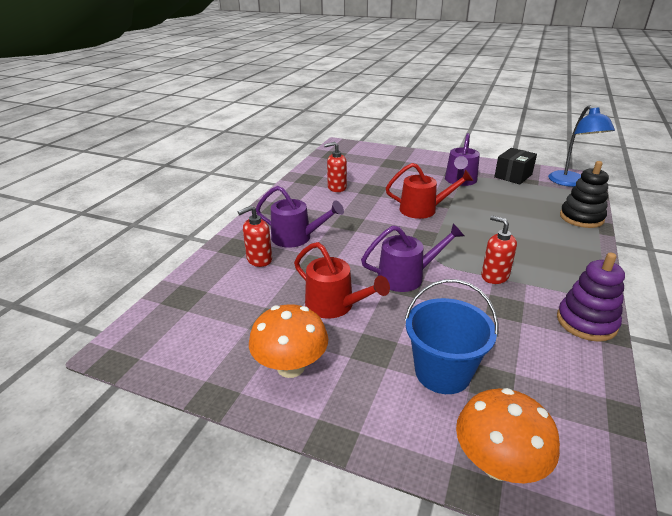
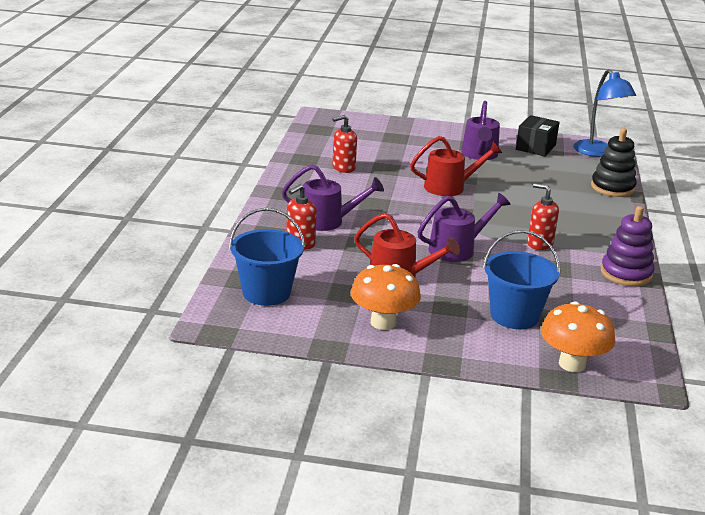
camera: 15 degrees left, 5 degrees down
(194, 315) = (266, 293): none -> blue bucket

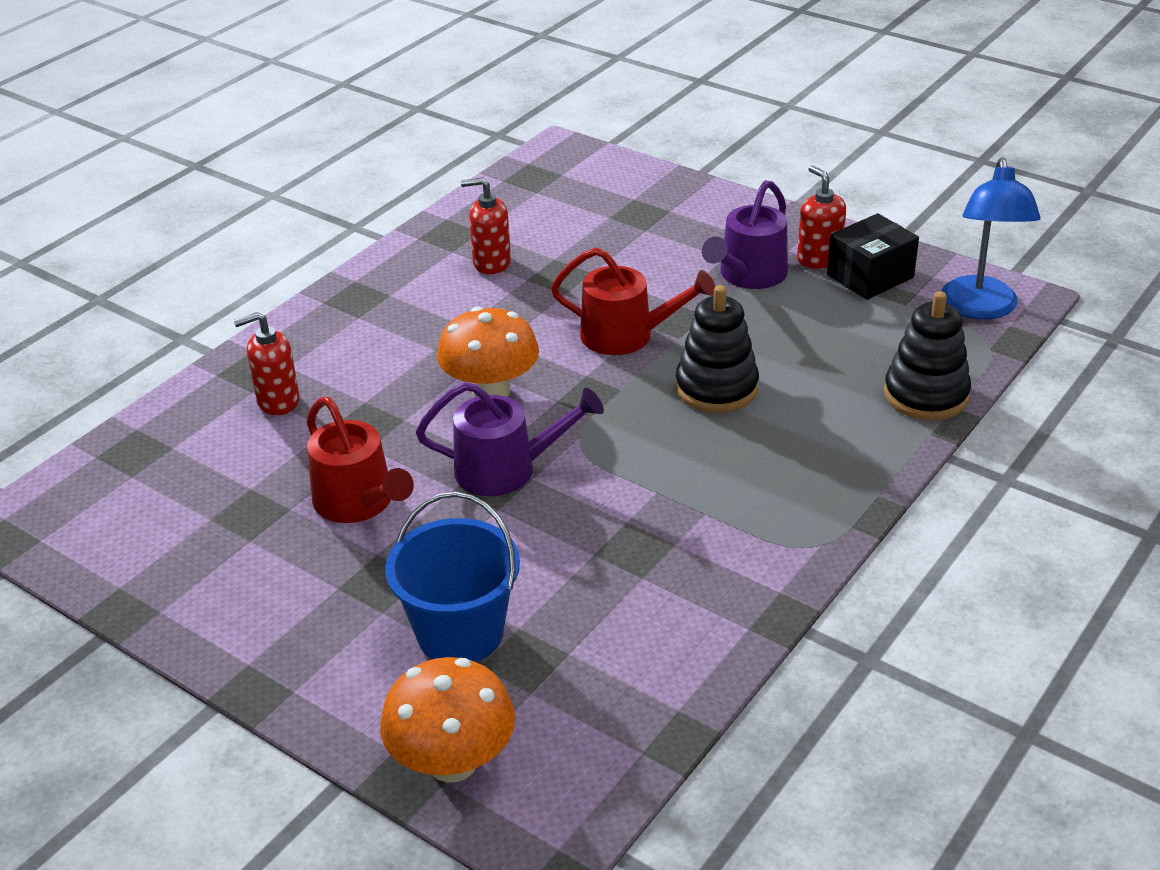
camera: 30 degrees right, 10 degrees up
(266, 293) = (138, 485): blue bucket -> none
(327, 221) = (361, 366): purple watering can -> none
(383, 322) = (245, 587): orange mushroom -> orange mushroom (491, 391)
(518, 200) = (716, 388): none -> black stacking toy
(539, 244) = (659, 491): red soap dispenser -> red soap dispenser (818, 259)
(626, 273) = (750, 595): purple stacking toy -> none

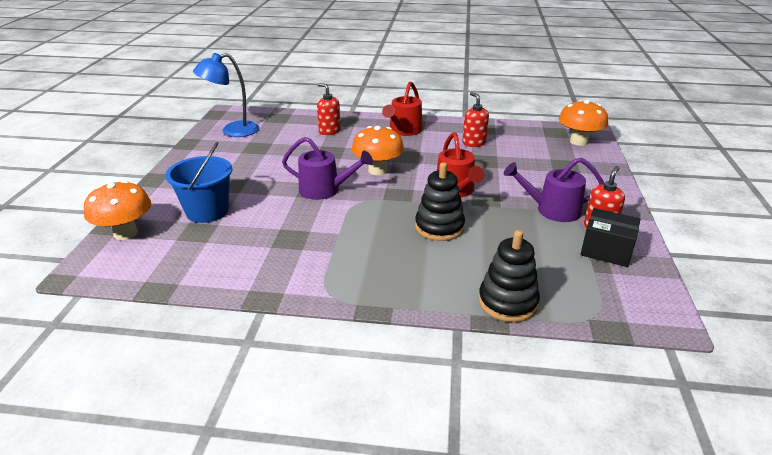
camera: 60 degrees right, 5 degrees down
(359, 502) = (278, 165): red watering can -> red watering can (404, 131)
(506, 469) = (325, 190): purple watering can -> purple watering can turned 45 degrees counterclockwise
(582, 172) = (578, 141): none -> orange mushroom
(980, 309) = (629, 303): blue lamp -> blue lamp (232, 131)

